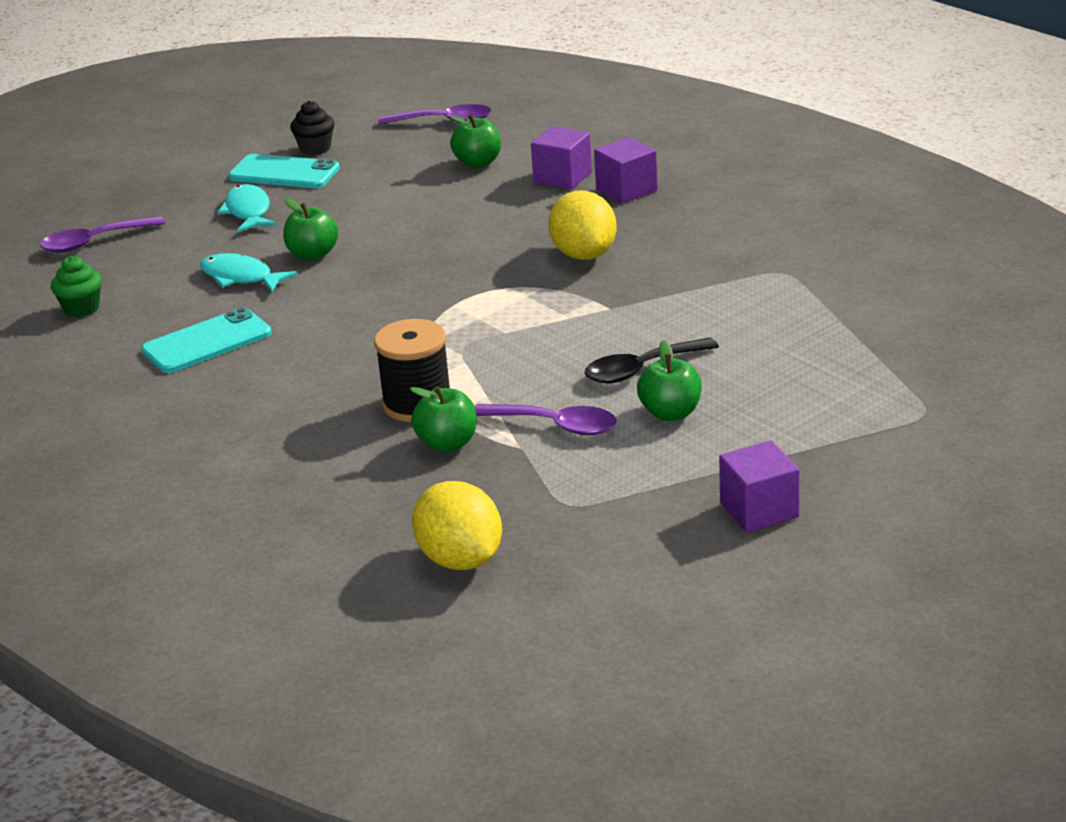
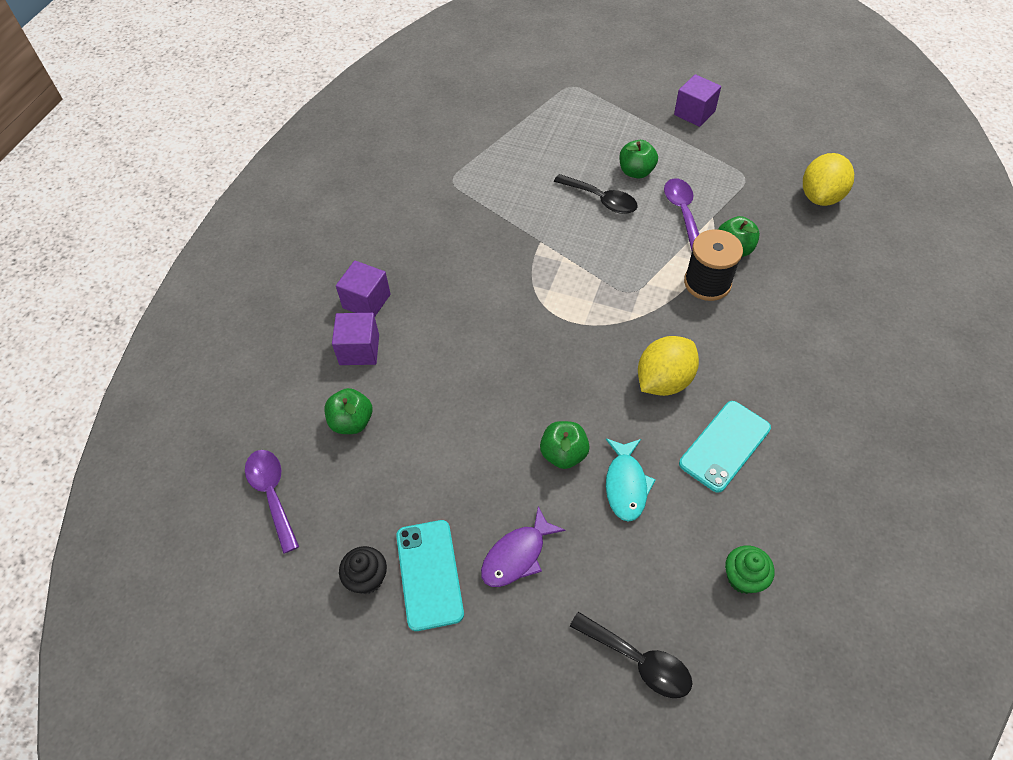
camera: 120 degrees left, 25 degrees up
(94, 242) = (638, 660): purple spoon -> black spoon
(207, 342) = (724, 446): turquoise phone -> turquoise phone turned 75 degrees counterclockwise
(248, 211) = (517, 555): turquoise fish -> purple fish
(584, 255) = (477, 283): yellow lemon -> yellow lemon (663, 381)

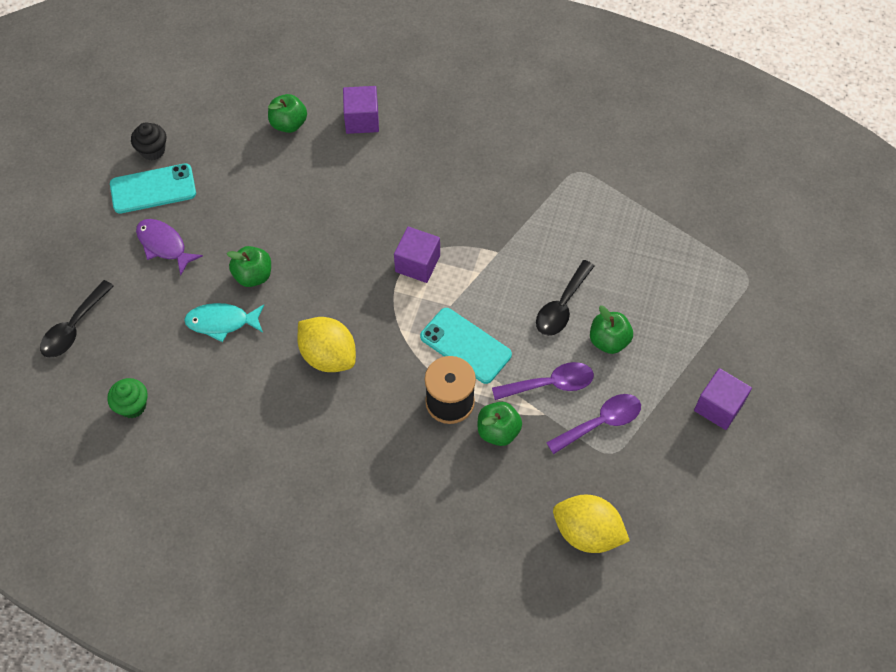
camera: 85 degrees right, 5 degrees up
(272, 494) = (225, 83): purple spoon -> purple spoon (600, 423)
(366, 301) = (416, 118): purple cube -> purple cube (417, 264)
(724, 446) = (257, 402): turquoise phone -> turquoise phone (465, 346)

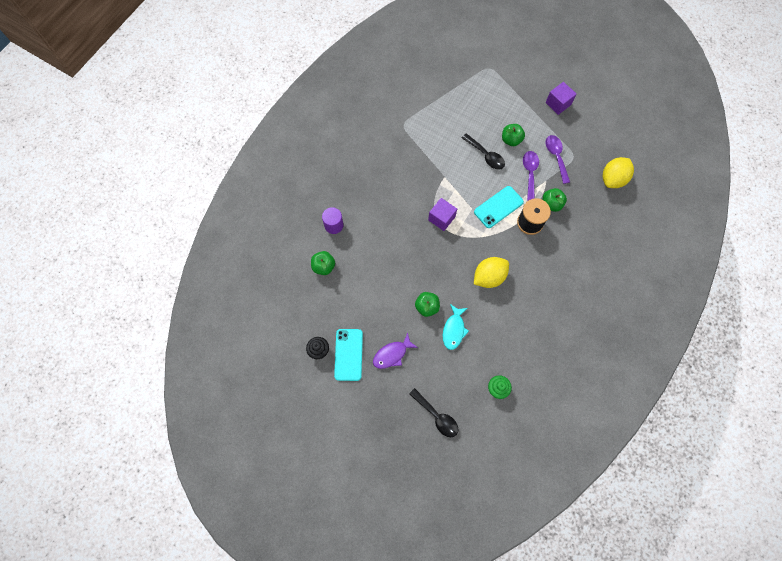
camera: 75 degrees left, 10 degrees up
(362, 120) = (334, 225): purple cube -> purple cylinder

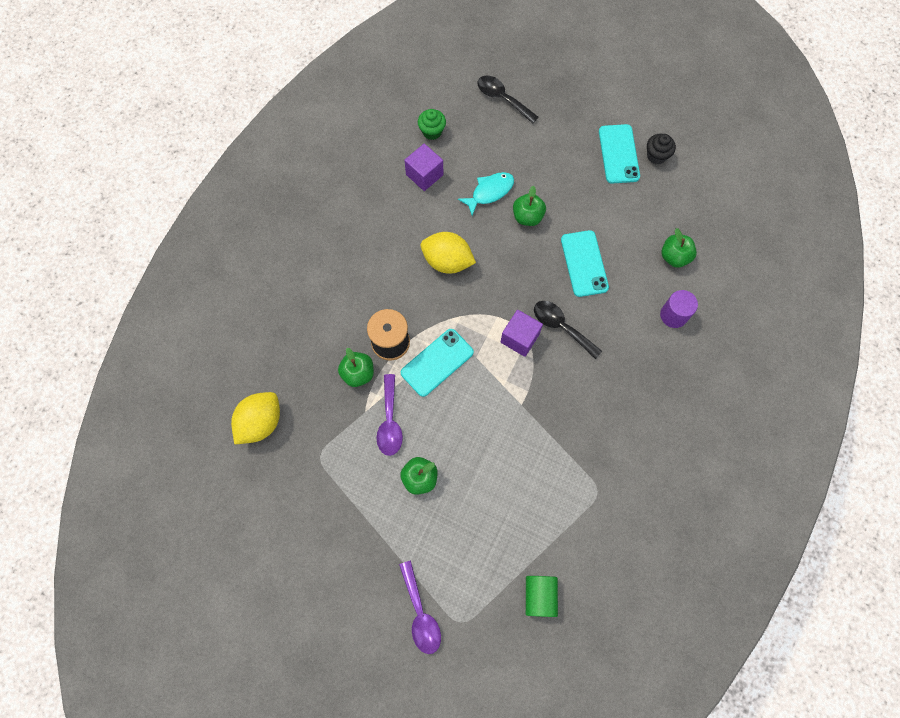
camera: 175 degrees right, 0 degrees up
(390, 267) = (584, 263): none -> turquoise phone
(392, 354) = (564, 158): purple fish -> none
(444, 76) = (539, 596): none -> green cylinder
(454, 330) = (490, 192): turquoise fish -> turquoise fish turned 45 degrees clockwise
(485, 155) = (460, 446): black spoon -> black spoon (561, 327)
(489, 277) = (447, 261): yellow lemon -> yellow lemon turned 60 degrees clockwise
(556, 157) = (347, 454): purple spoon -> purple spoon (420, 613)
(558, 103) = (340, 556): purple cube -> purple cube (424, 175)

